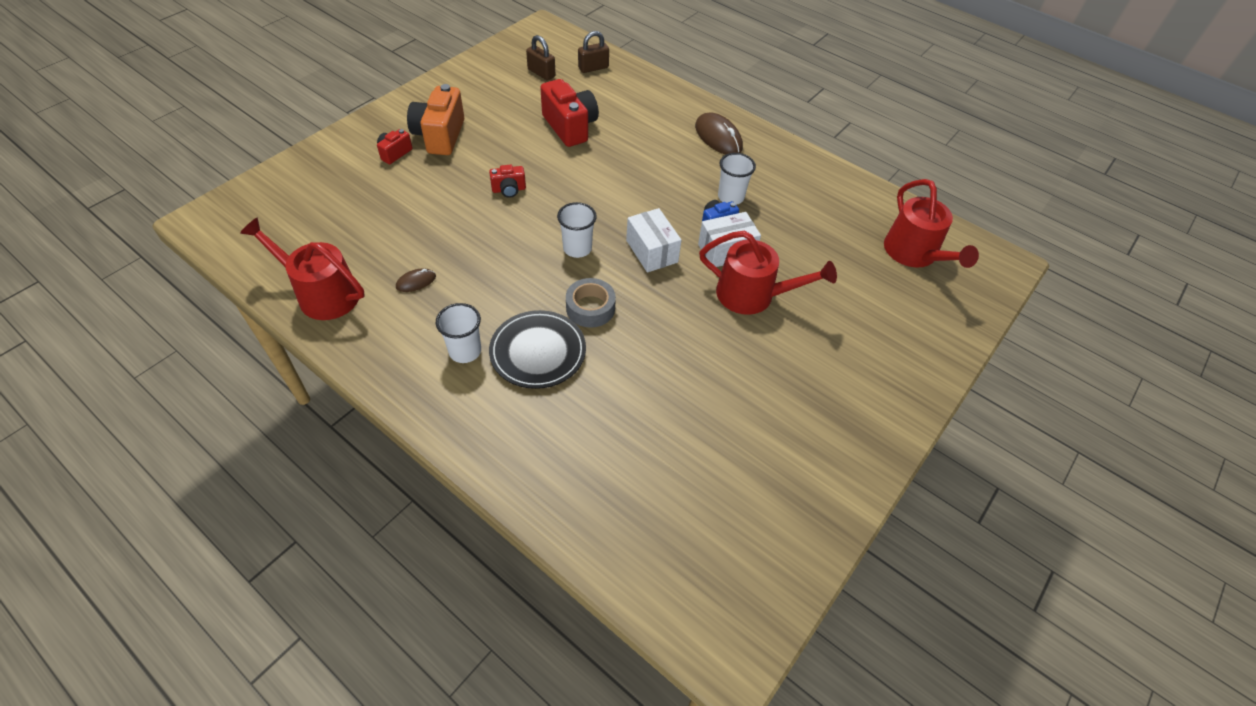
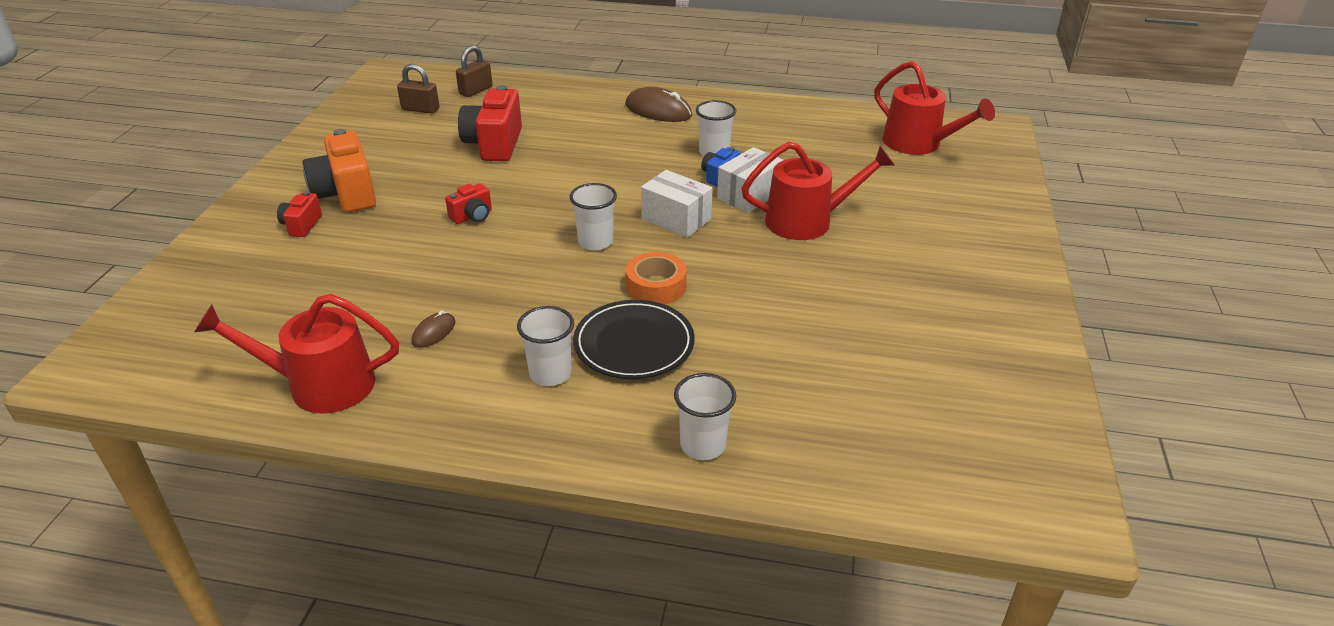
camera: 25 degrees left, 15 degrees down
(521, 459) = (703, 445): none -> white cup
(570, 127) = (494, 144): red camera -> red camera turned 120 degrees counterclockwise
(590, 308) = (656, 286): grey tape -> orange tape

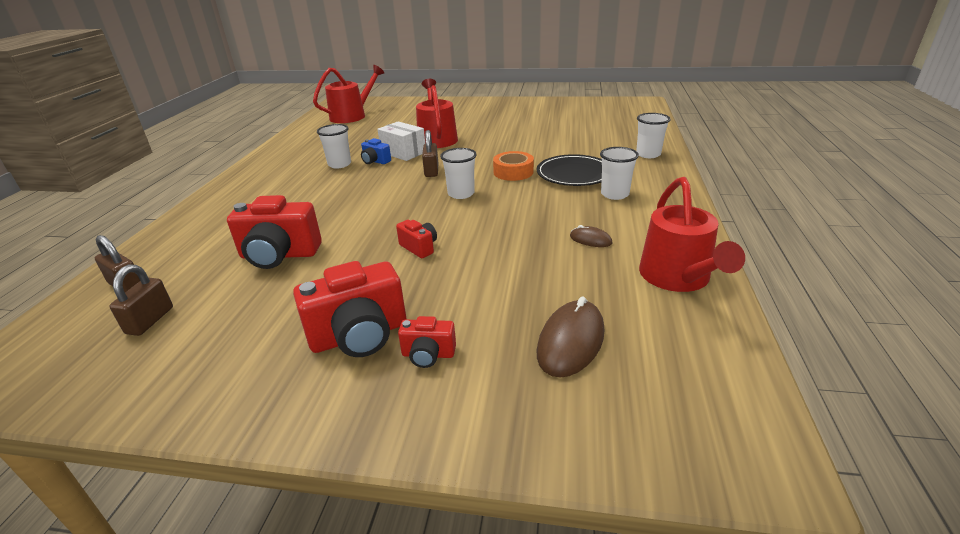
camera: 90 degrees left, 5 degrees down
(346, 194) = (359, 335): orange camera -> red camera
(658, 110) = (255, 186): brown mouse -> brown mouse (571, 341)
(676, 219) = (431, 171): white box -> brown padlock

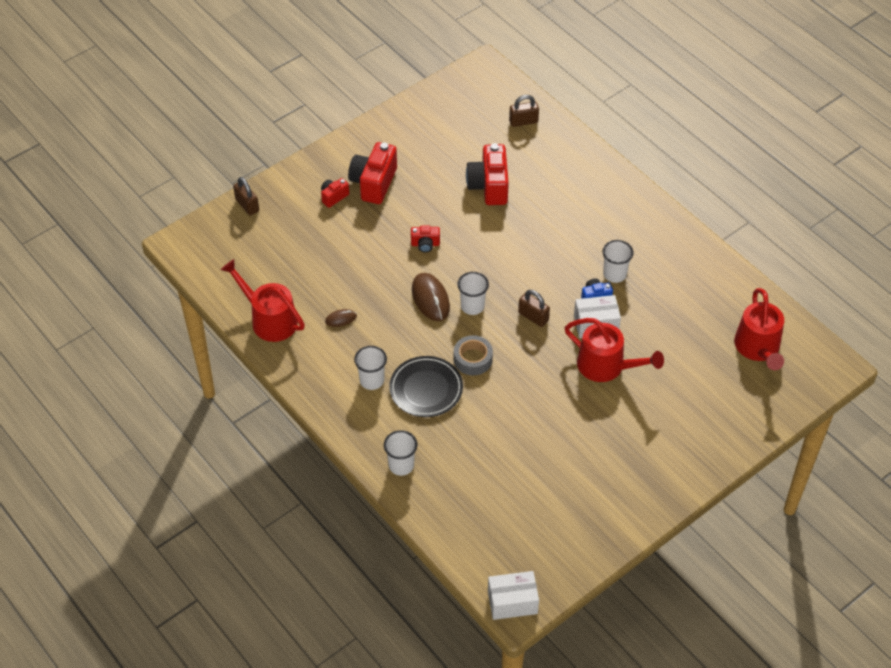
camera: 130 degrees right, 20 degrees up
(150, 320) = (473, 123): brown padlock -> brown padlock (247, 205)
(279, 255) = (489, 186): red camera -> red camera turned 45 degrees counterclockwise
(513, 172) = (473, 359): orange tape -> grey tape
(571, 341) = (284, 244): brown mouse -> brown mouse (430, 299)
(643, 103) = (512, 602): none -> white box

